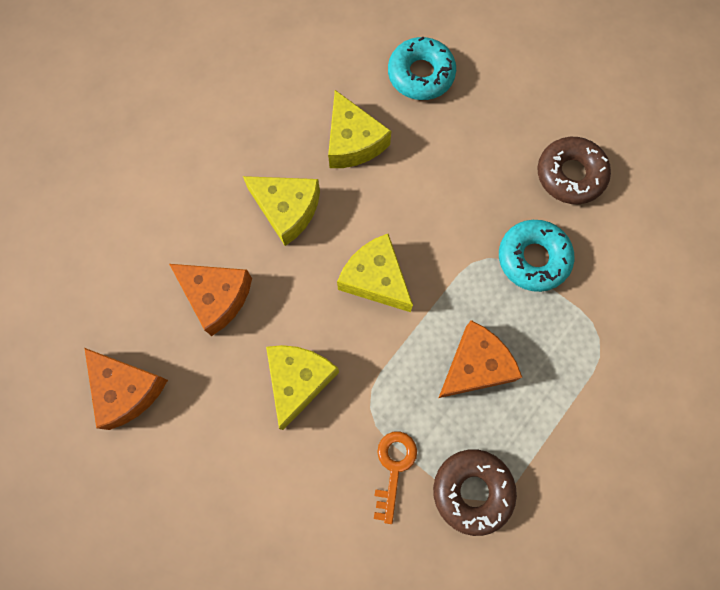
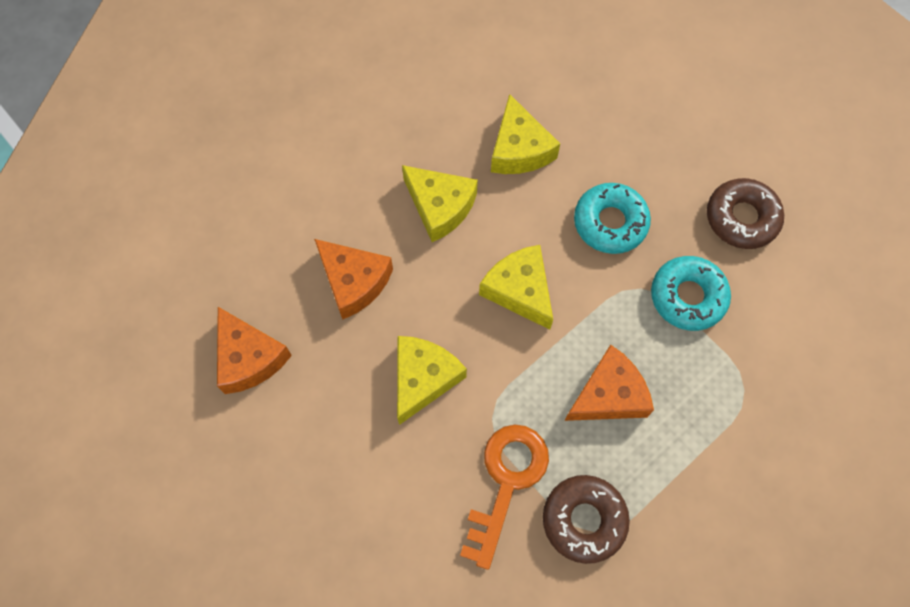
camera: 10 degrees right, 5 degrees down
(393, 468) = (506, 482): orange key -> orange key, size x1.57
(421, 75) = (601, 92): turquoise donut -> turquoise donut (610, 222)

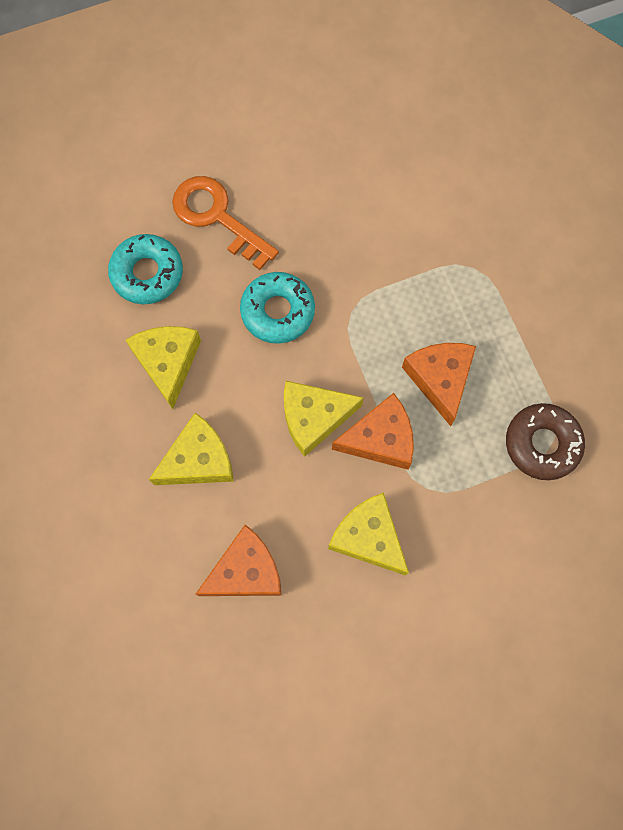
camera: 70 degrees left, 5 degrees up
(249, 358) = (288, 702): orange cheese -> orange cheese (380, 439)
(506, 482) = (489, 497): orange key -> orange key (217, 217)
(519, 149) = (168, 363): yellow cheese -> yellow cheese turned 105 degrees counterclockwise
(687, 297) = (374, 276): turquoise donut -> turquoise donut (147, 273)
(741, 218) = (317, 200): brown donut -> none

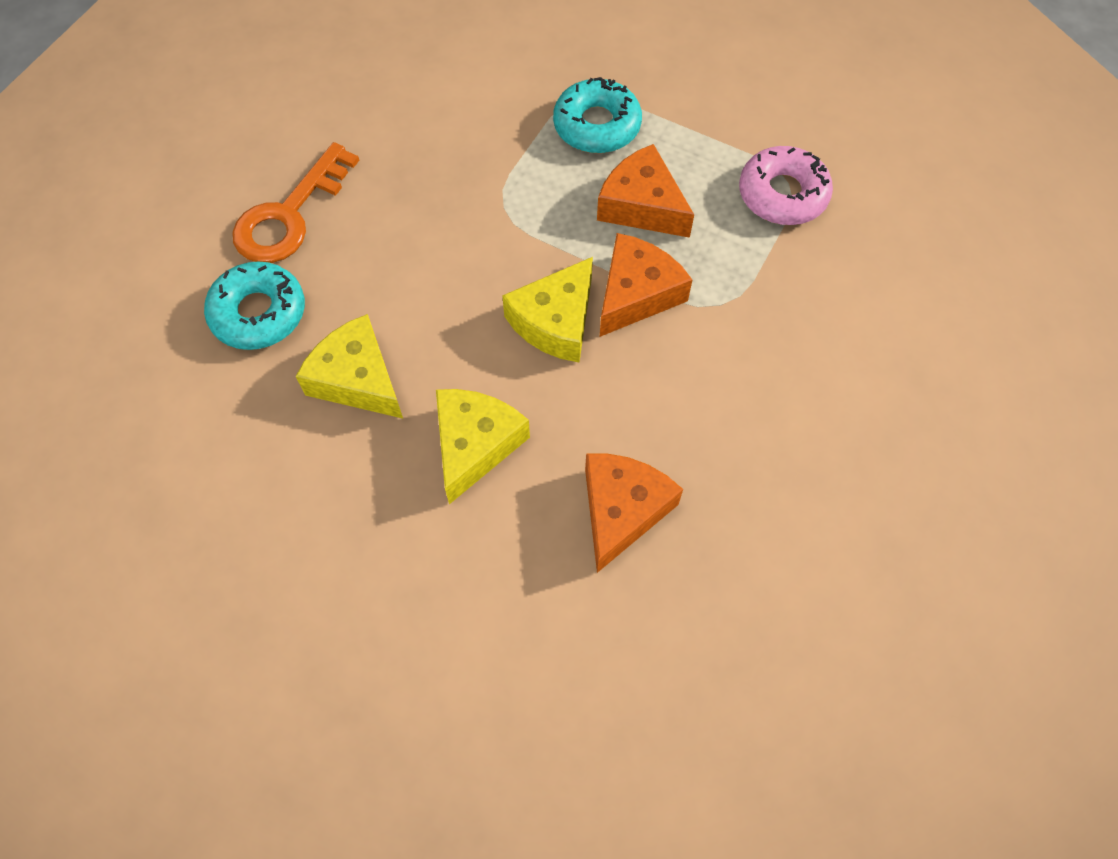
camera: 40 degrees left, 10 degrees down
(217, 217) = (290, 215): orange key -> orange key turned 60 degrees counterclockwise
(277, 311) = (430, 255): turquoise donut -> turquoise donut (597, 125)
(368, 537) = (709, 386): yellow cheese -> none
(542, 444) = (782, 194): brown donut -> pink donut

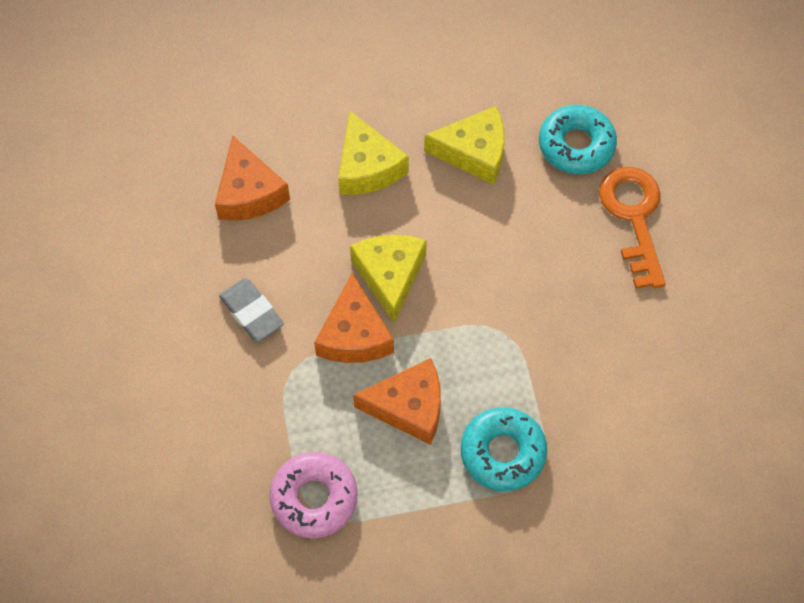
camera: 140 degrees right, 0 degrees up
(718, 382) = (252, 312): none -> grey eraser

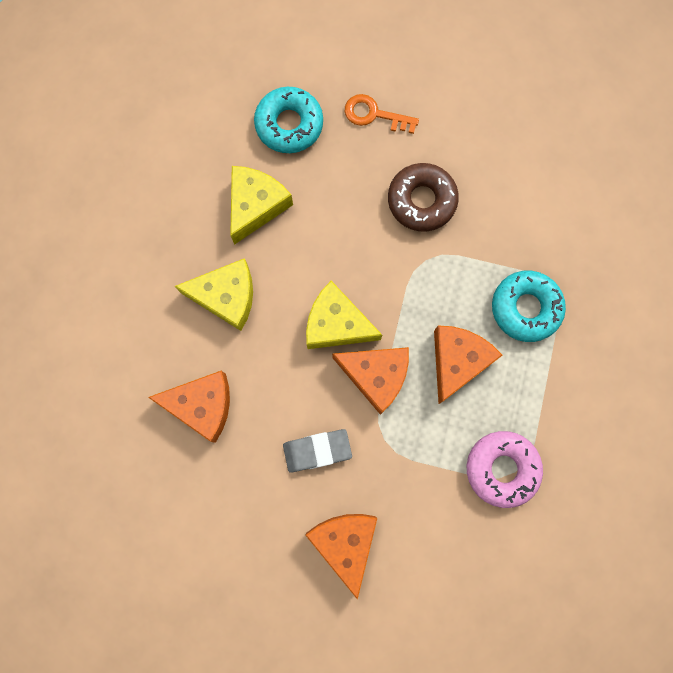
camera: 65 degrees left, 15 degrees up
(170, 377) = (345, 543): none -> orange cheese
(565, 301) = (421, 200): none -> brown donut
(634, 218) = (374, 115): orange key -> orange key, size x0.64

